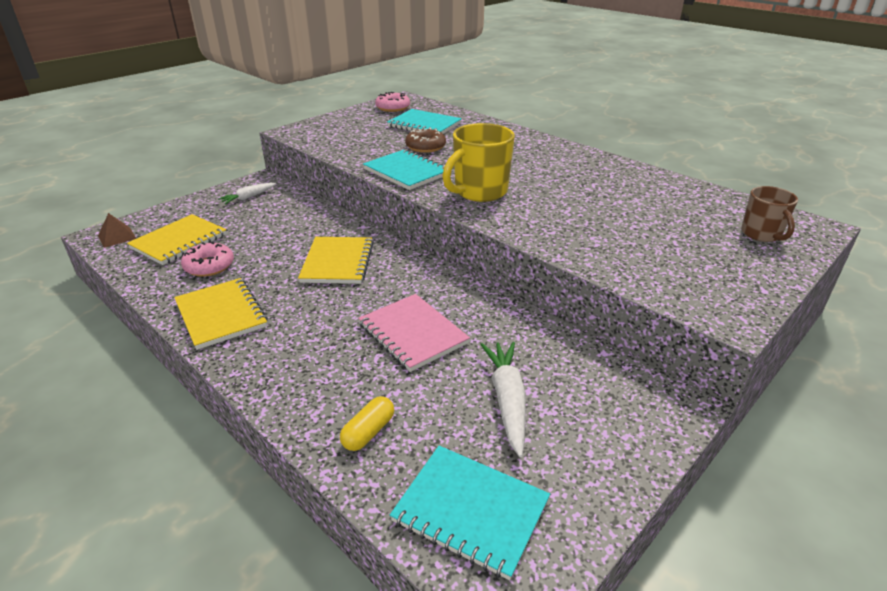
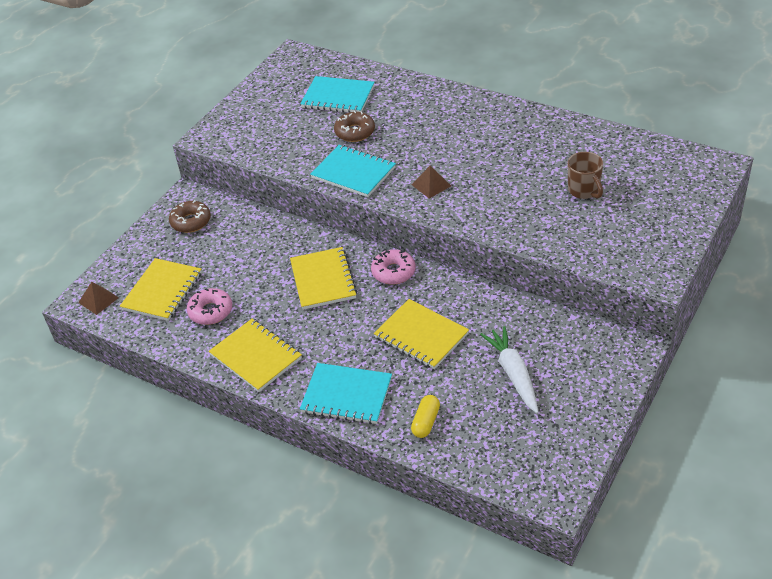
camera: 10 degrees left, 10 degrees up
(248, 197) = (191, 221): white carrot -> brown donut
(393, 108) = (291, 74): pink donut -> pink donut (393, 272)
(413, 334) = (421, 336): pink notebook -> yellow notebook
(470, 511) = (515, 455): turquoise notebook -> turquoise notebook (347, 395)
(479, 192) = (431, 185): yellow mug -> brown pyramid
(761, 234) = (676, 184): brown mug -> brown mug (584, 191)

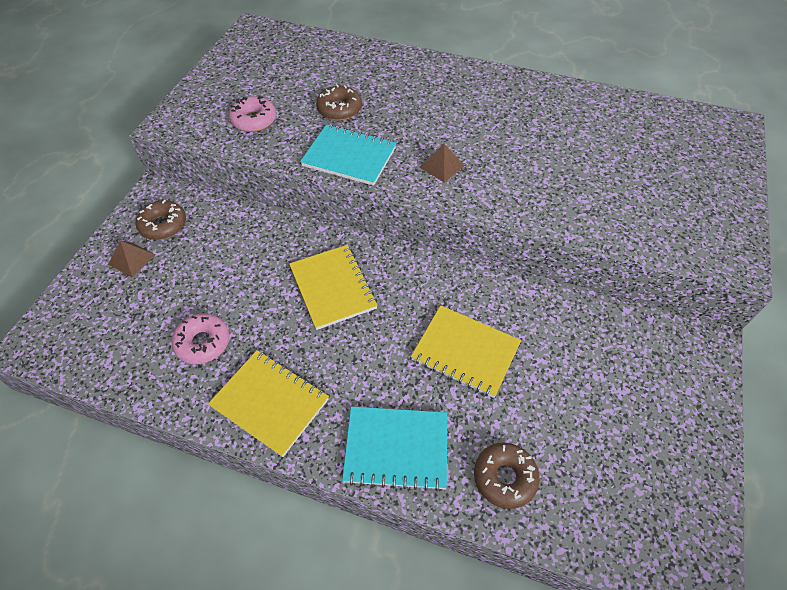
camera: 15 degrees left, 10 degrees up
(98, 300) = (56, 340): brown pyramid -> brown pyramid (131, 259)
(162, 291) = (138, 320): yellow notebook -> none
(338, 97) = (312, 71): turquoise notebook -> none
(393, 272) = (412, 270): pink donut -> pink donut (254, 120)
(426, 422) = (504, 477): yellow capsule -> brown donut
(513, 374) = (587, 394): white carrot -> none
(584, 191) = (611, 162): brown mug -> none

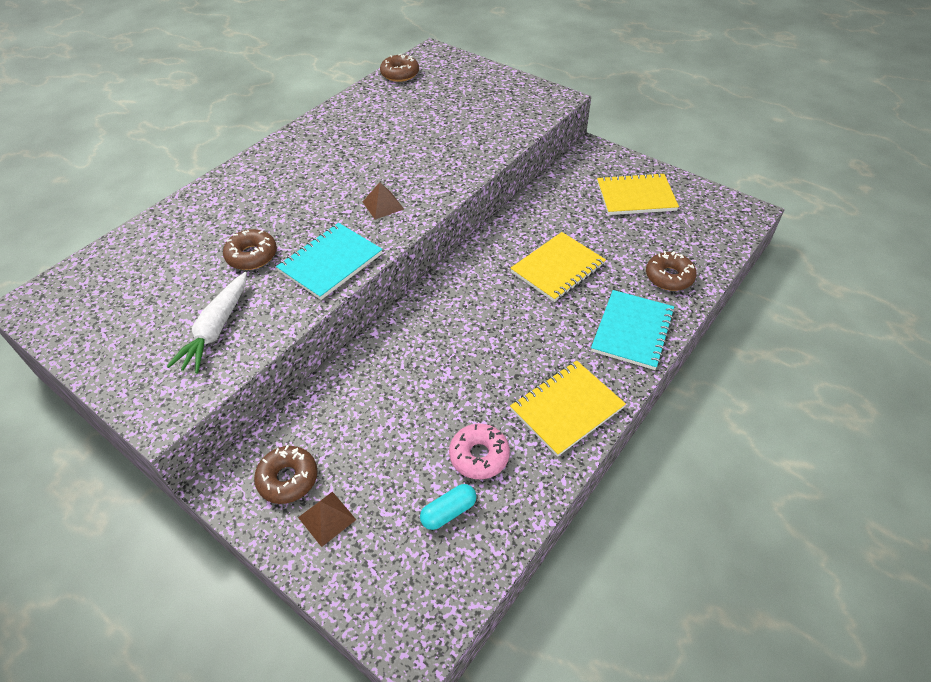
camera: 70 degrees left, 5 degrees down
(144, 336) = (449, 512): none -> turquoise capsule
(254, 120) = (217, 329): pink donut -> white carrot
(333, 288) = (455, 338): yellow notebook -> yellow notebook (636, 196)
(667, 113) = (400, 74): none -> brown donut

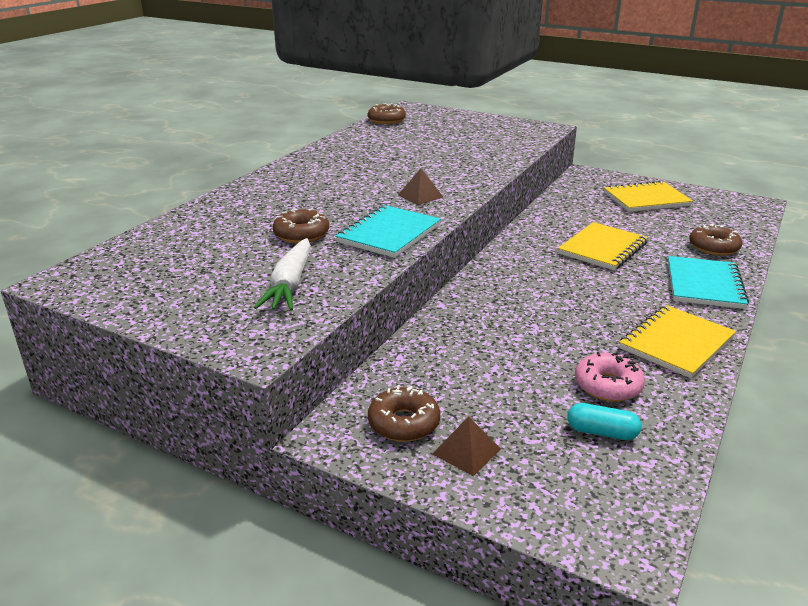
camera: 10 degrees left, 20 degrees down
(449, 512) = (601, 432): turquoise capsule -> turquoise capsule turned 60 degrees clockwise

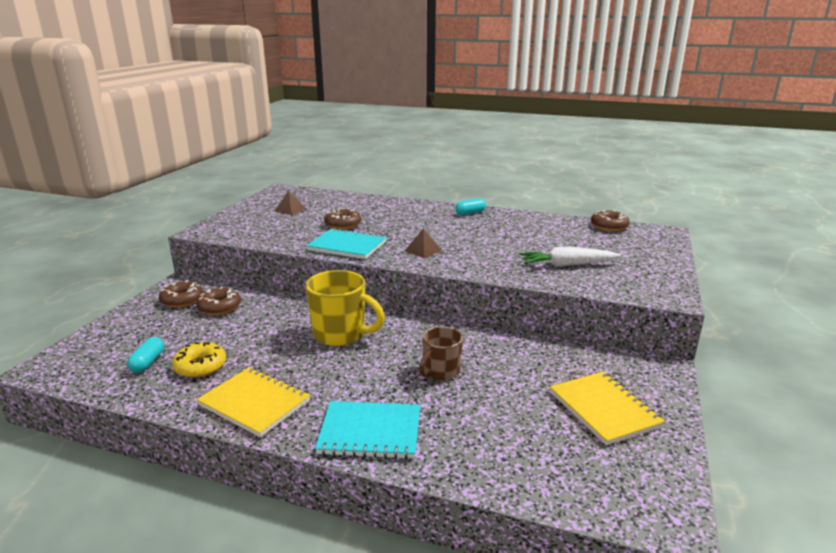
camera: 80 degrees right, 5 degrees down
(290, 285) = (272, 229): white carrot -> white carrot (567, 265)
(306, 164) = (470, 213): none -> turquoise capsule
(466, 451) = (149, 319): brown pyramid -> brown pyramid (290, 210)
(530, 293) = (341, 335): none -> yellow mug
(602, 248) = (440, 372): yellow notebook -> brown mug
(607, 385) = (200, 366): pink donut -> yellow donut
(713, 247) = (473, 451): brown donut -> brown donut (219, 307)

